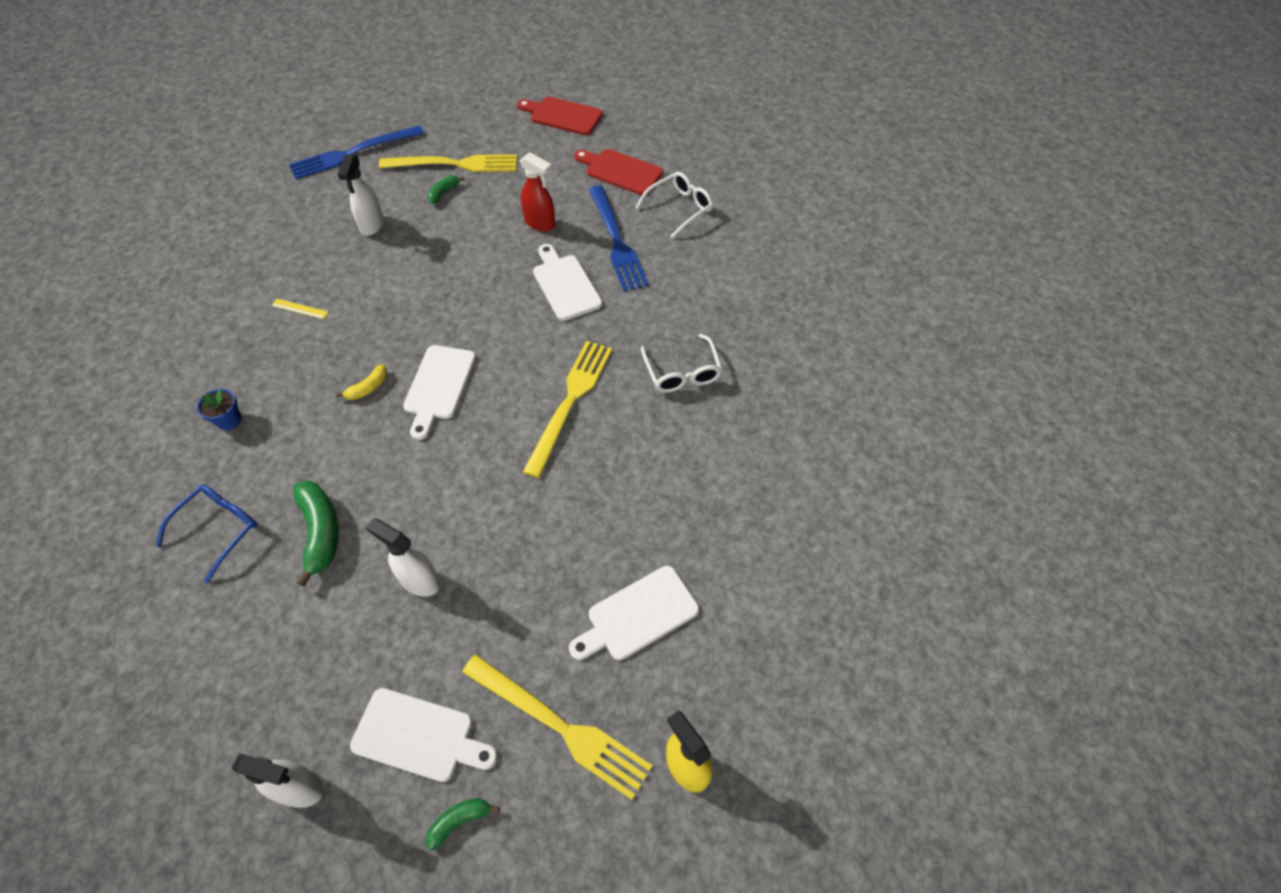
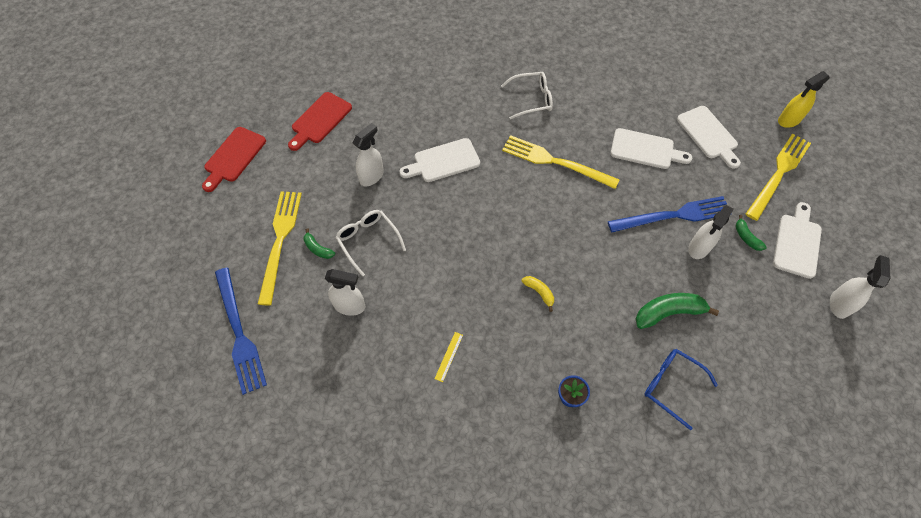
camera: 85 degrees left, 5 degrees up
(439, 386) = (539, 243): white cutting board -> white cutting board (645, 149)
(459, 821) = (838, 220): green banana -> green banana (746, 237)
(540, 223) = (372, 176): red spray bottle -> white spray bottle
(616, 241) = (401, 127): blue fork -> blue fork (673, 216)
(679, 208) = (372, 87): white glasses -> white glasses (368, 241)

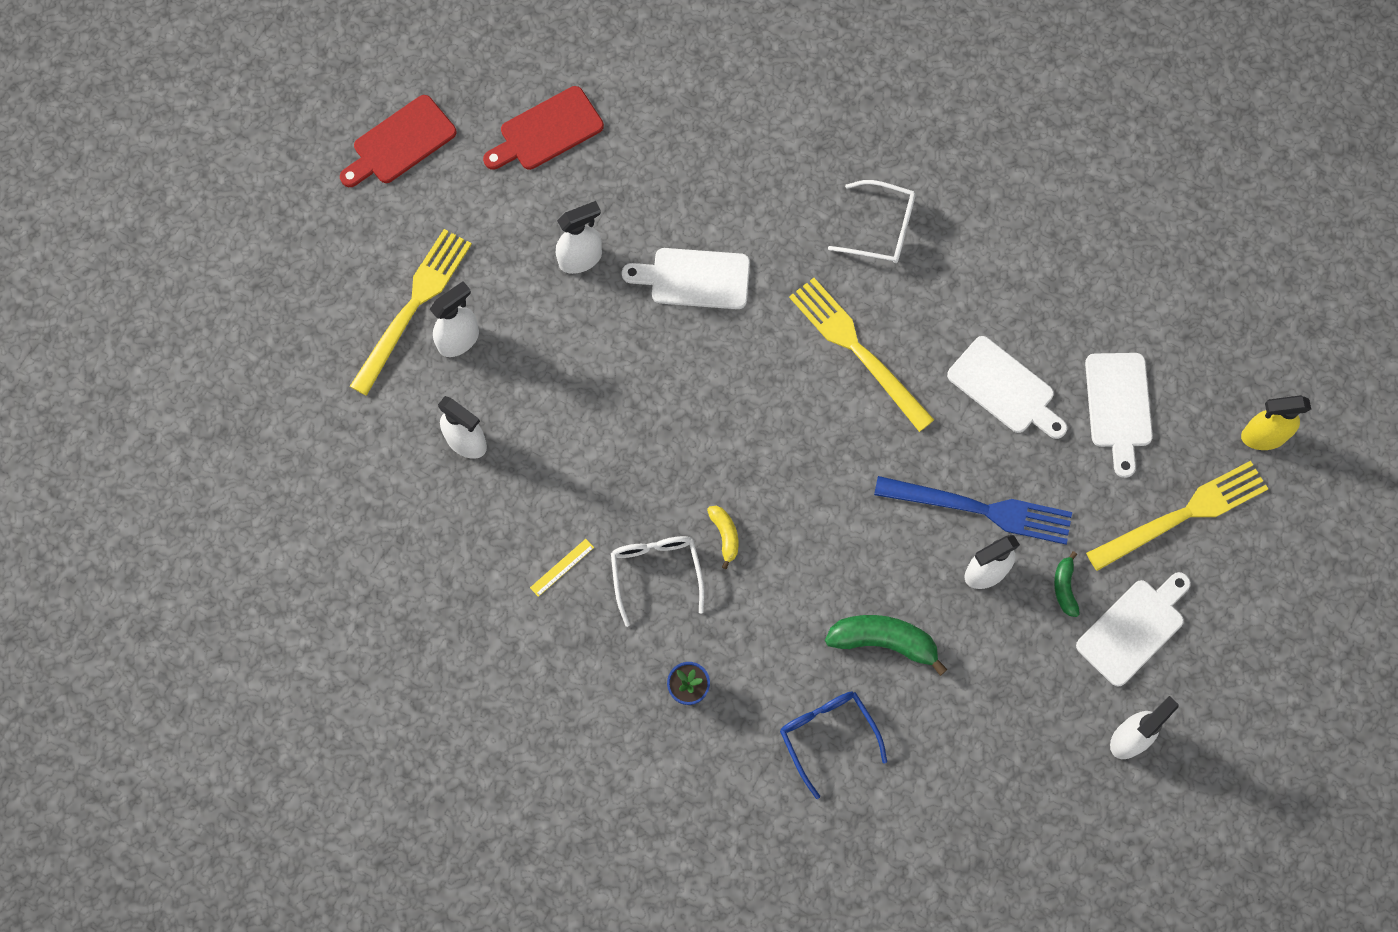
camera: 25 degrees right, 10 degrees up
(239, 332) = (312, 415): blue fork -> none
(318, 248) = (459, 340): green banana -> white spray bottle
(368, 241) = (531, 358): white glasses -> white glasses (656, 573)

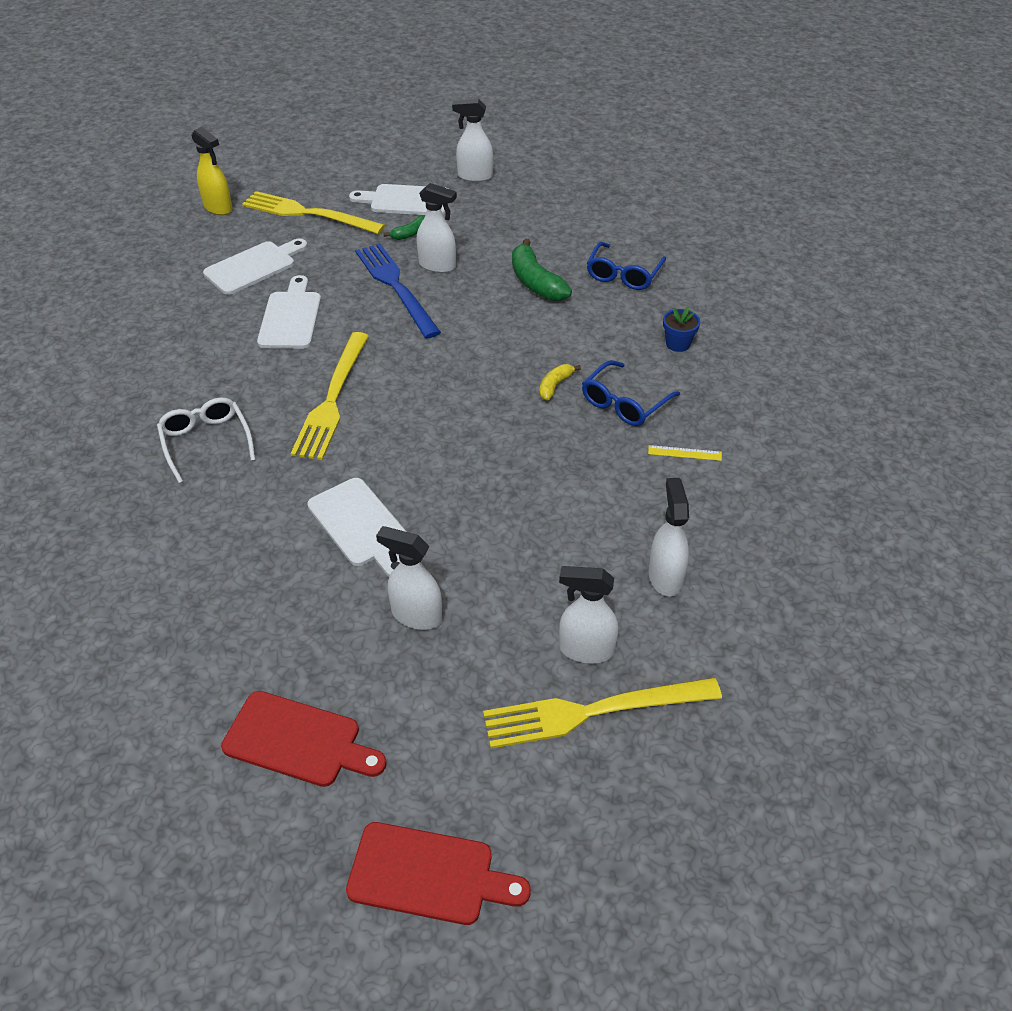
camera: 130 degrees left, 25 degrees down
(656, 573) = (624, 403): white glasses -> blue glasses

